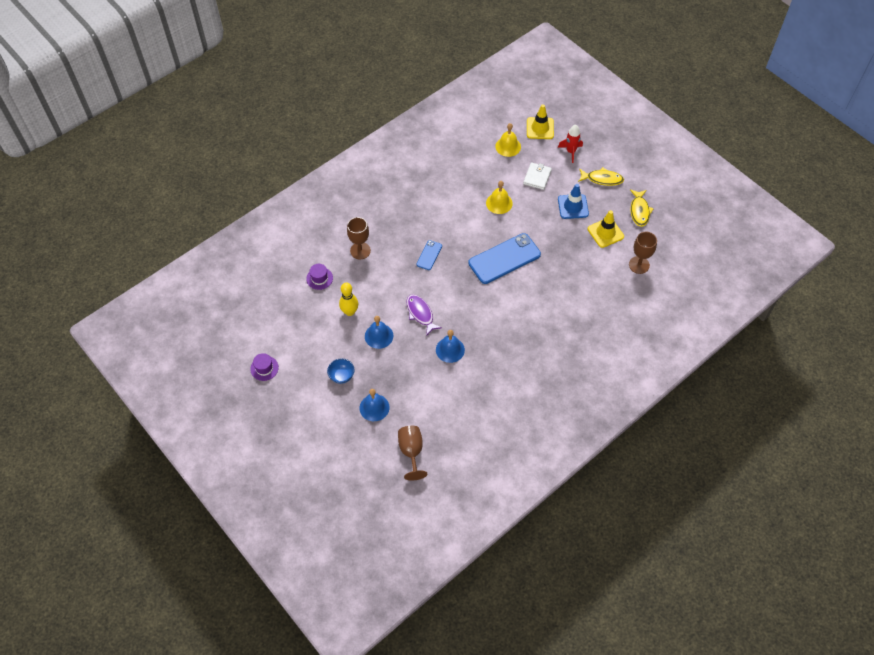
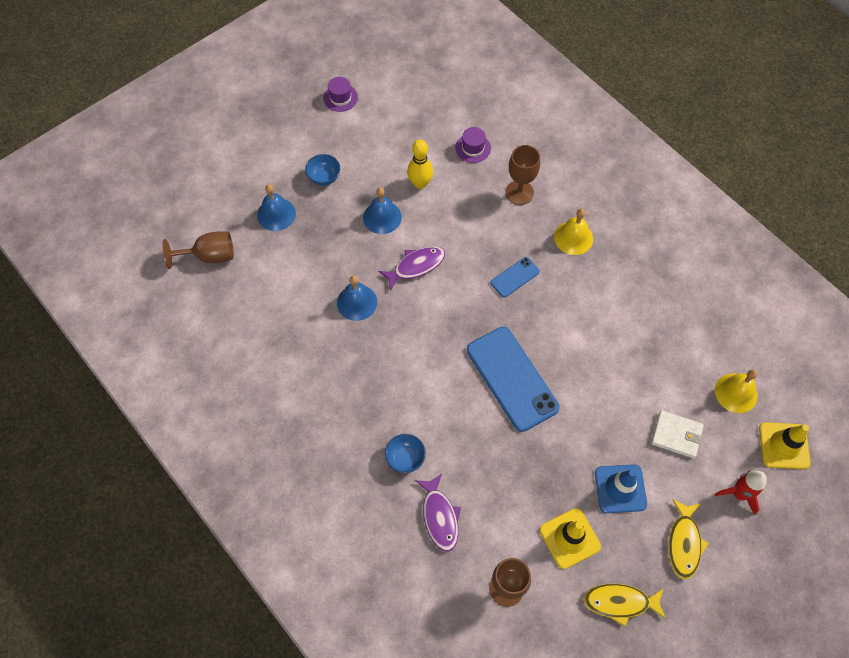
camera: 90 degrees right, 5 degrees up
(429, 255) = (515, 277): blue phone -> blue phone turned 60 degrees counterclockwise
(499, 203) = (618, 375): yellow bell -> yellow bell (573, 238)
(563, 318) = (405, 458): none -> blue bowl
(599, 299) = (439, 516): none -> purple fish

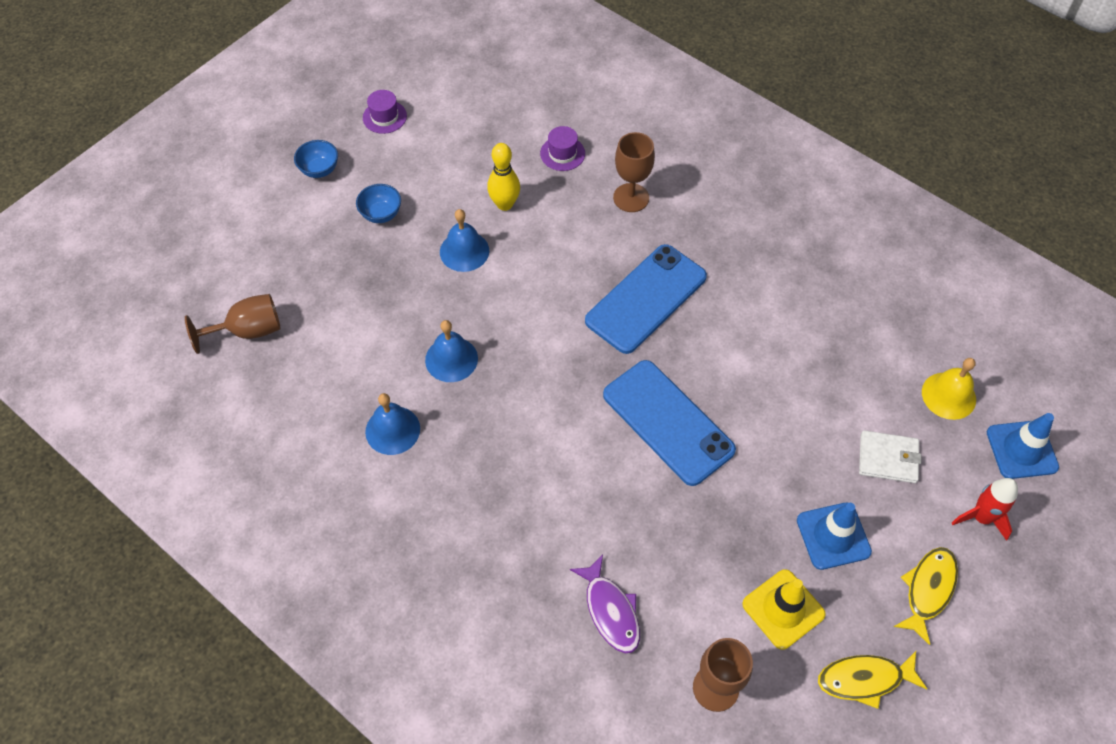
camera: 10 degrees left, 5 degrees down
(276, 214) = (327, 267): blue bell -> blue bell (392, 430)
(405, 458) = (551, 544): blue bowl -> blue bowl (319, 170)
(416, 266) = (518, 304): purple fish -> none
(515, 277) = (646, 299): blue phone -> blue phone, size x2.07
(573, 238) = (709, 241): yellow bell -> none
(684, 543) = (928, 590): yellow fish -> yellow fish turned 150 degrees counterclockwise
(784, 446) = (1021, 450): yellow traffic cone -> blue traffic cone

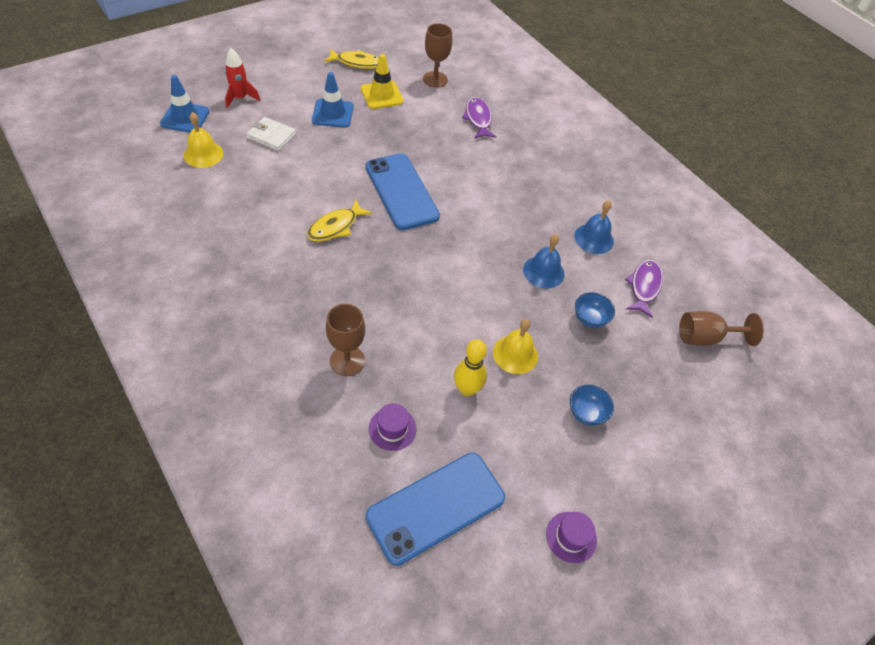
camera: 170 degrees left, 5 degrees down
(319, 170) = (646, 484): blue bowl -> blue bowl (590, 319)
(322, 376) = (644, 287): none -> purple fish
(464, 251) = (515, 354): blue bell -> yellow bell
(646, 299) = (377, 271): blue phone -> blue phone (436, 507)
(928, 590) = (297, 81): yellow fish -> yellow fish (335, 226)

